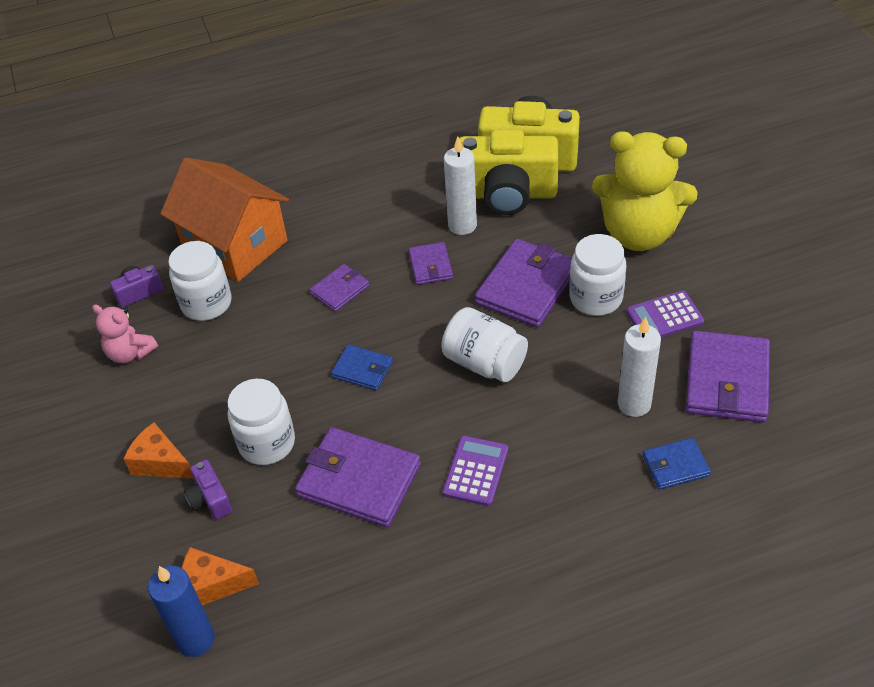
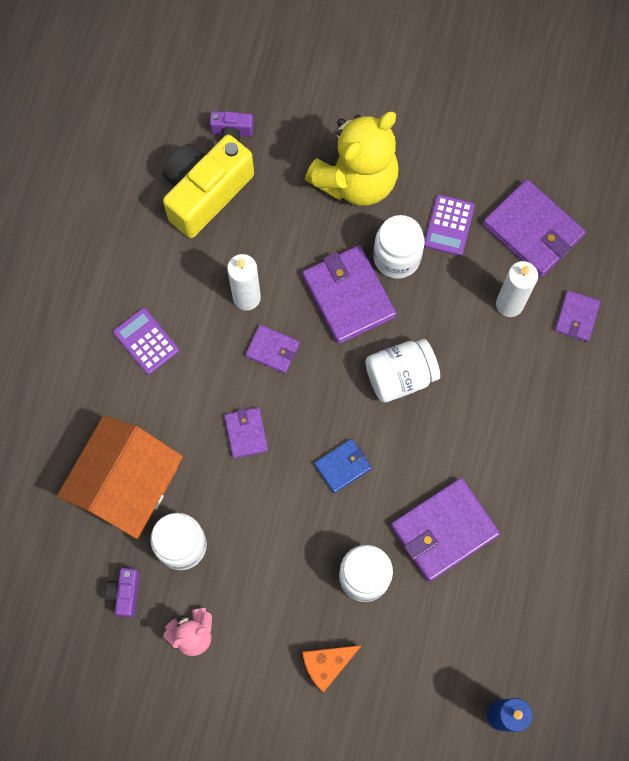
camera: 60 degrees left, 25 degrees up
(210, 499) = (387, 645): purple camera -> purple camera (232, 132)
(212, 585) = (464, 681): orange cheese -> none
(235, 244) = (127, 486): orange house -> orange house turned 45 degrees counterclockwise
(475, 471) = (491, 447): purple calculator -> purple calculator (146, 341)
(507, 194) = (238, 241): yellow camera -> none
(675, 465) = (576, 317): blue wallet -> purple wallet

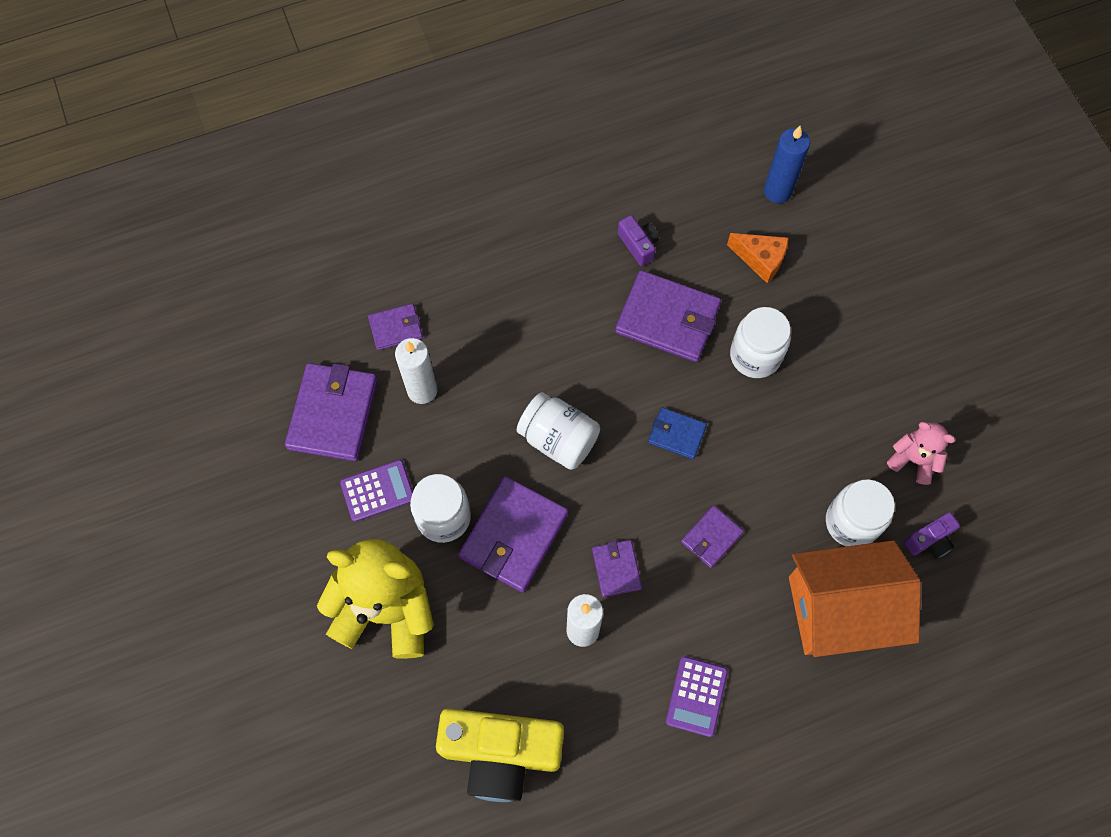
camera: 125 degrees left, 5 degrees down
(232, 132) = (414, 776): purple camera -> purple camera (638, 245)
(327, 664) = (847, 338): orange cheese -> orange cheese (760, 259)

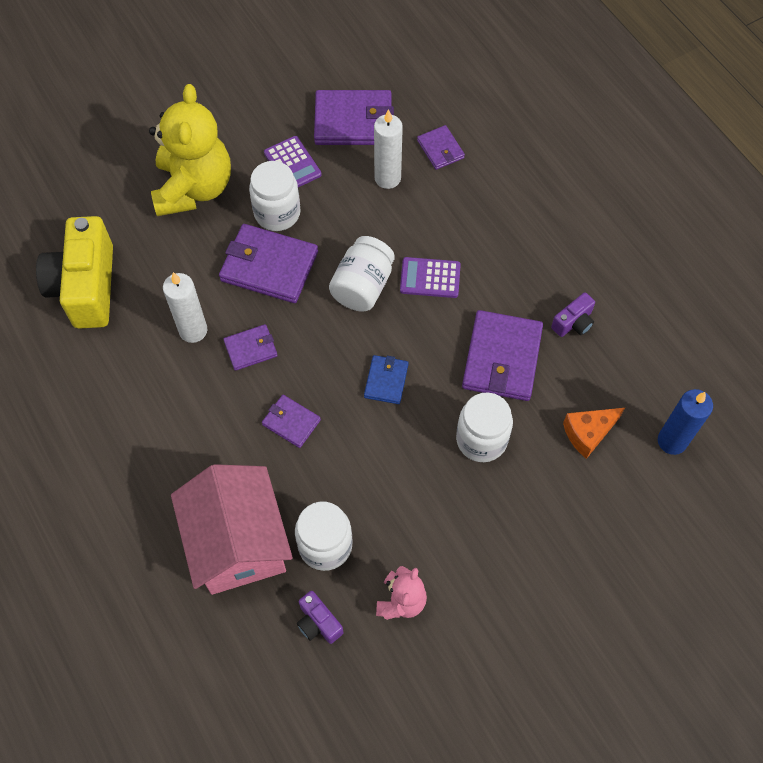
camera: 80 degrees right, 5 degrees down
(696, 696) = (145, 427): purple calculator -> purple calculator (430, 278)
(760, 259) = (588, 433): orange cheese -> orange cheese turned 45 degrees clockwise
(840, 609) = (238, 542): orange house -> pink house

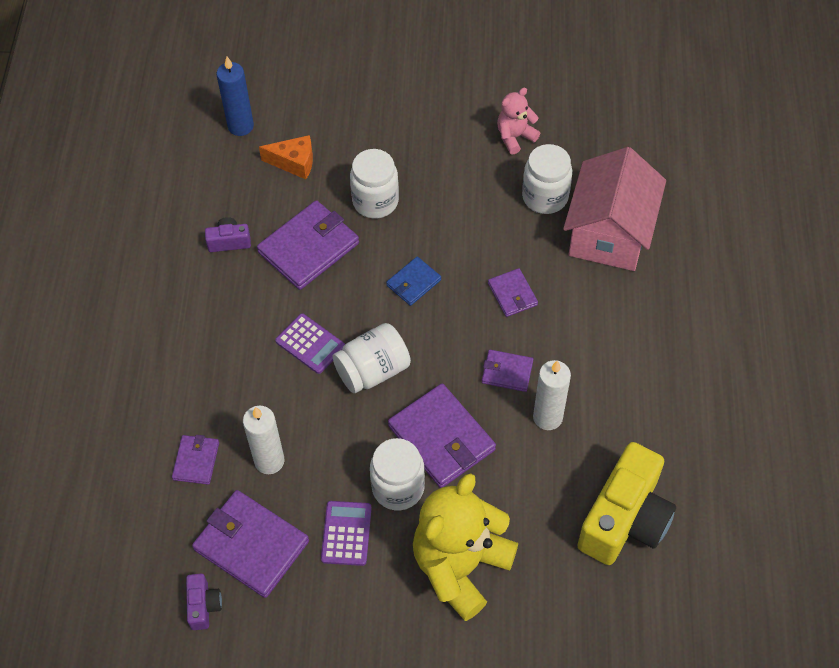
camera: 145 degrees left, 5 degrees down
(318, 623) = (582, 155): purple camera -> purple camera (204, 606)

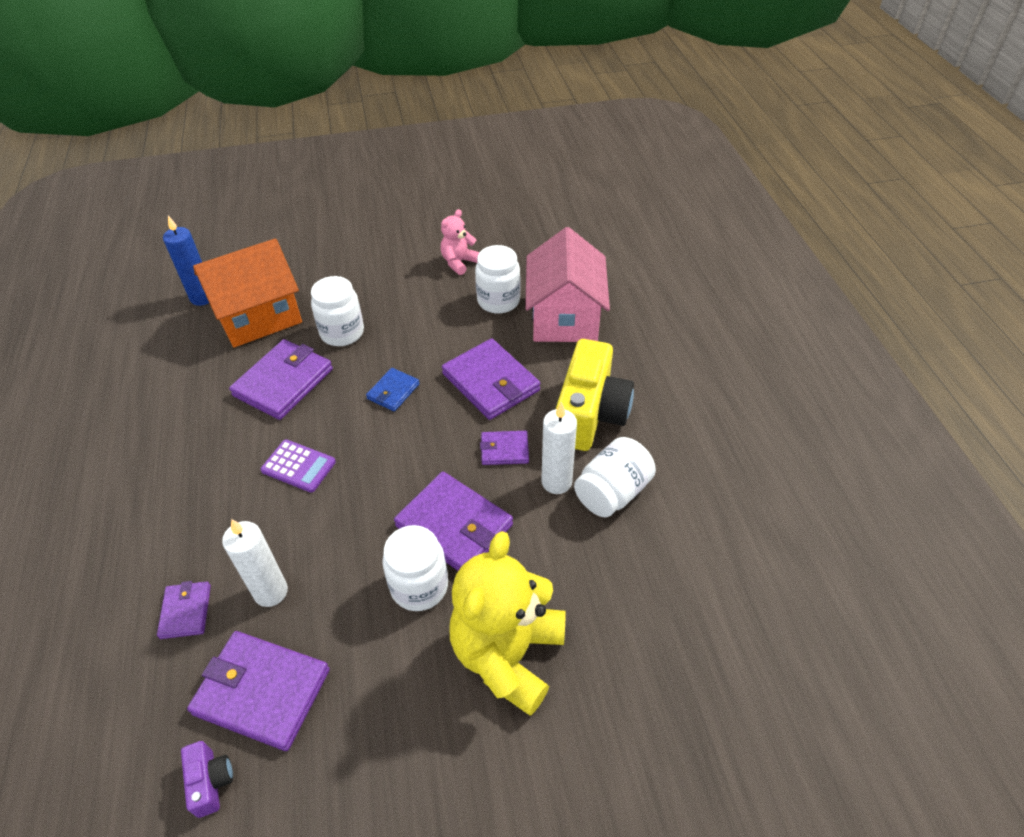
camera: 15 degrees left, 10 degrees down
(229, 241) = (201, 392): purple camera -> none
(294, 163) = (258, 317): orange cheese -> orange house
(346, 533) = (371, 650): purple calculator -> none
(373, 370) = (368, 477): white jar -> white jar (612, 492)
(512, 294) = (491, 382): purple wallet -> purple wallet, size x1.87
(625, 519) = (665, 562): yellow camera -> yellow camera (590, 414)

